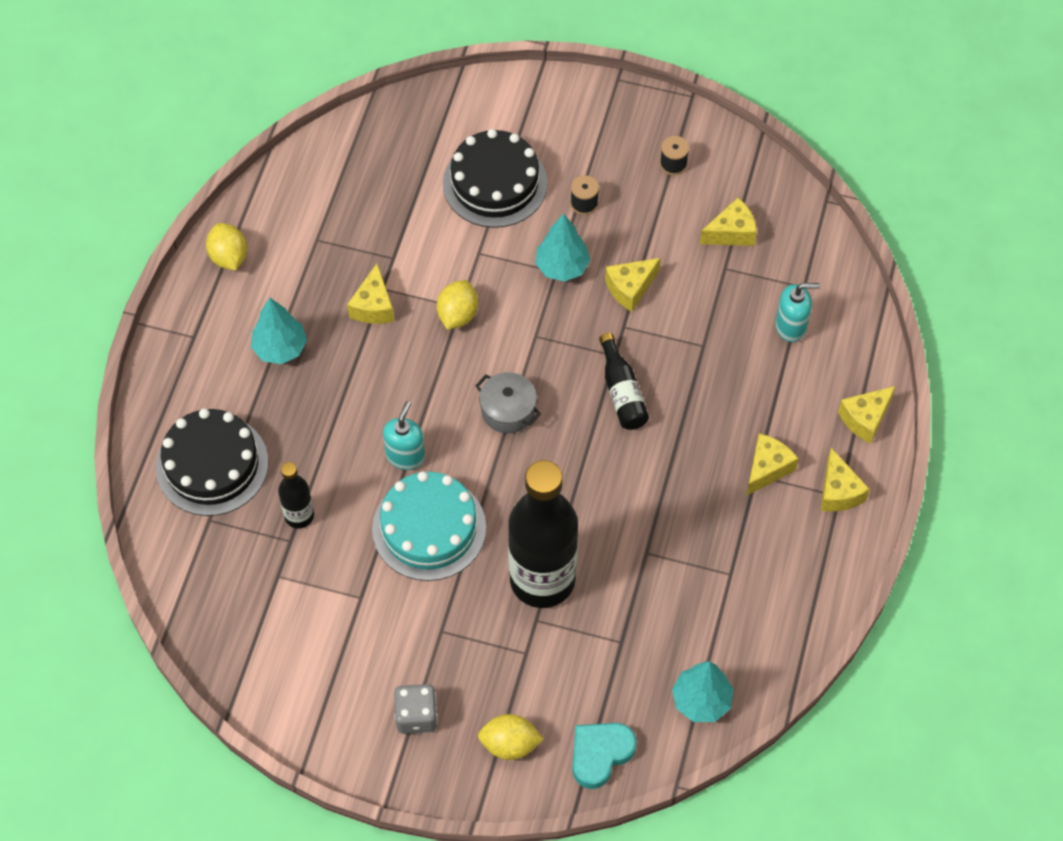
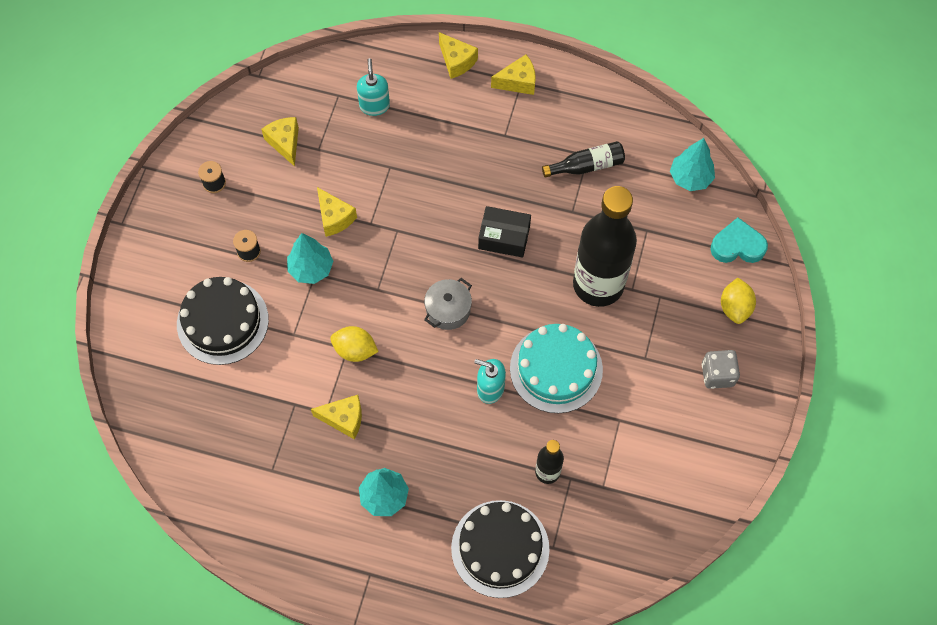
camera: 90 degrees left, 5 degrees up
(229, 257) = (286, 548): yellow lemon -> none
(600, 754) = (737, 246): turquoise heart -> turquoise heart turned 135 degrees clockwise
(607, 472) = (504, 237): none -> black box
(622, 392) = (431, 225): black bottle -> black bottle (587, 166)
(767, 469) = (499, 127): yellow cheese -> none

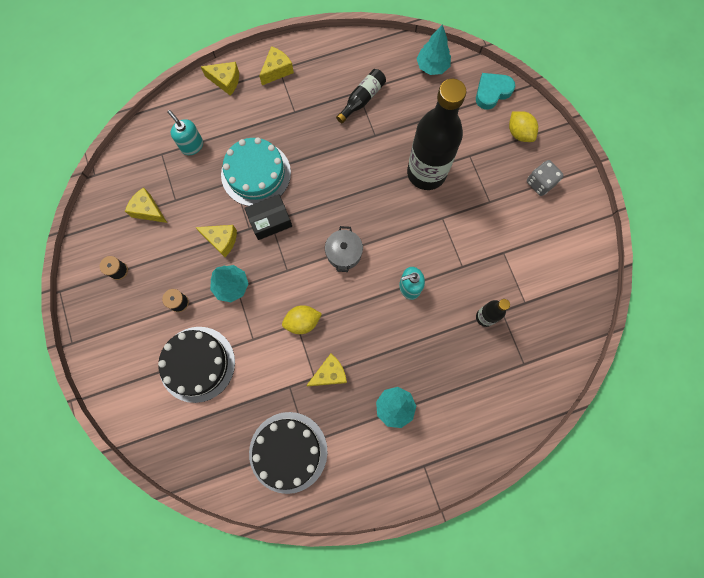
camera: 35 degrees left, 10 degrees up
(500, 548) = (492, 388): black cake -> black cake (288, 452)
(504, 237) = (344, 180): black box -> black box (270, 220)
(556, 369) = (441, 246): turquoise cake -> turquoise cake (256, 173)

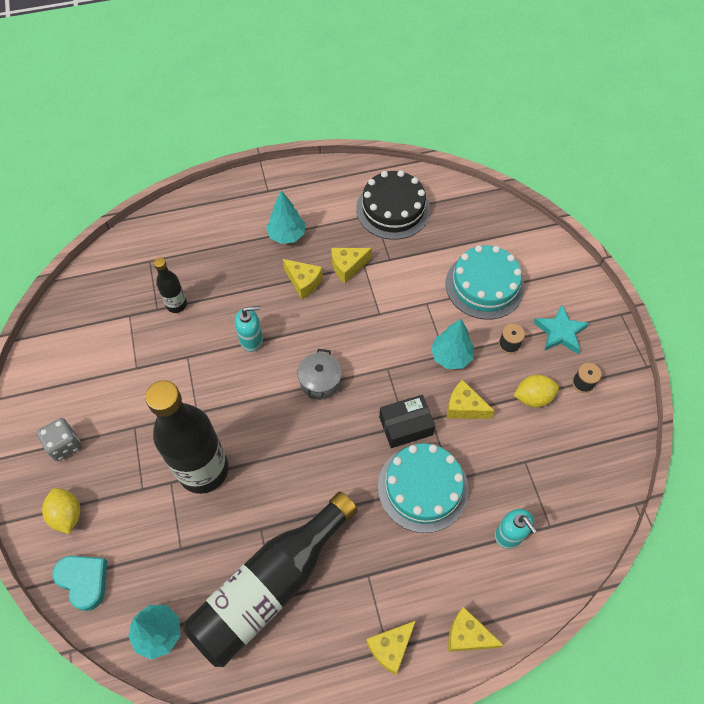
camera: 175 degrees left, 15 degrees down
(131, 319) = (560, 332): none -> turquoise star
(148, 210) = (557, 451): yellow cheese -> yellow cheese (303, 282)
(197, 364) = (484, 285): black cake -> turquoise cake
(302, 322) = (372, 315): yellow lemon -> yellow lemon (533, 397)
(362, 99) = (270, 586): black bottle -> black bottle, size x2.17
(492, 92) = (84, 581): turquoise heart -> turquoise heart turned 105 degrees counterclockwise

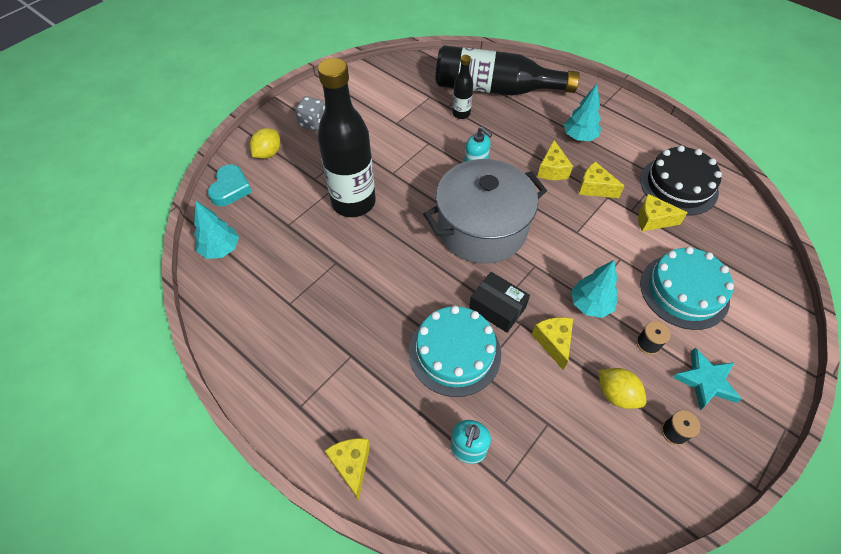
camera: 55 degrees right, 5 degrees down
(270, 586) = (296, 294): black bottle -> black bottle (495, 89)
(320, 381) = (482, 228): grey pot -> grey pot, size x2.31
(390, 647) = (302, 408): yellow cheese -> yellow cheese (653, 220)

